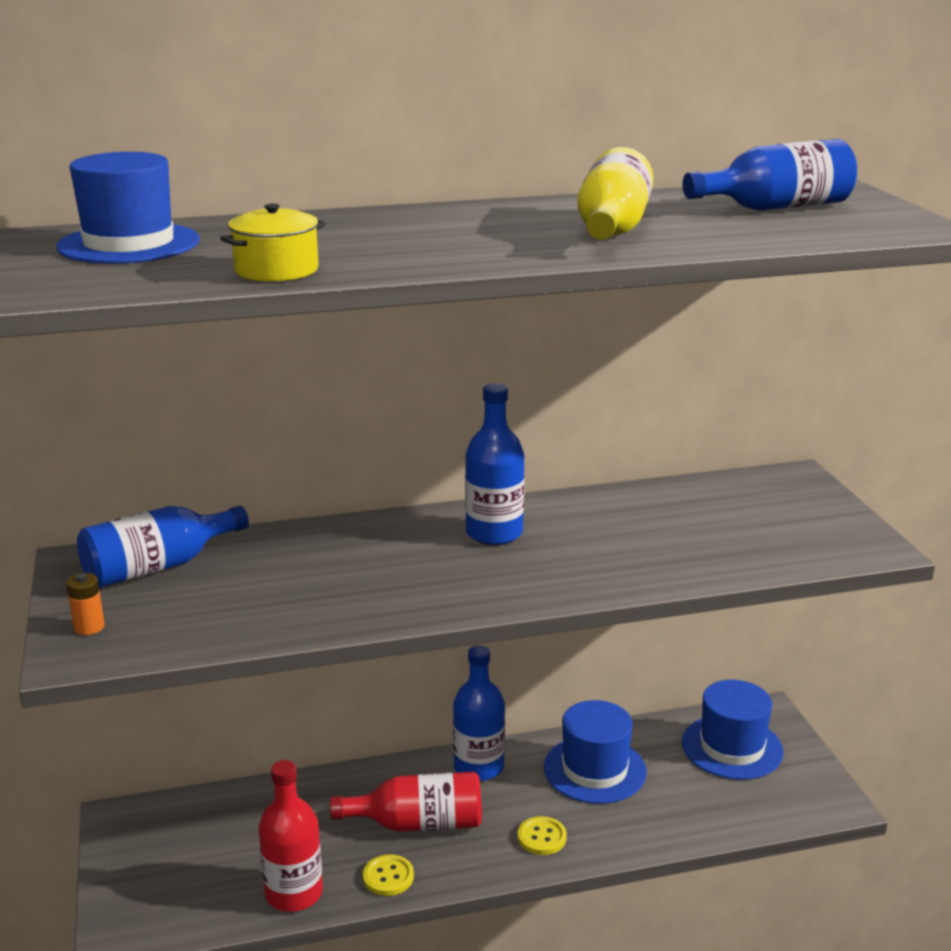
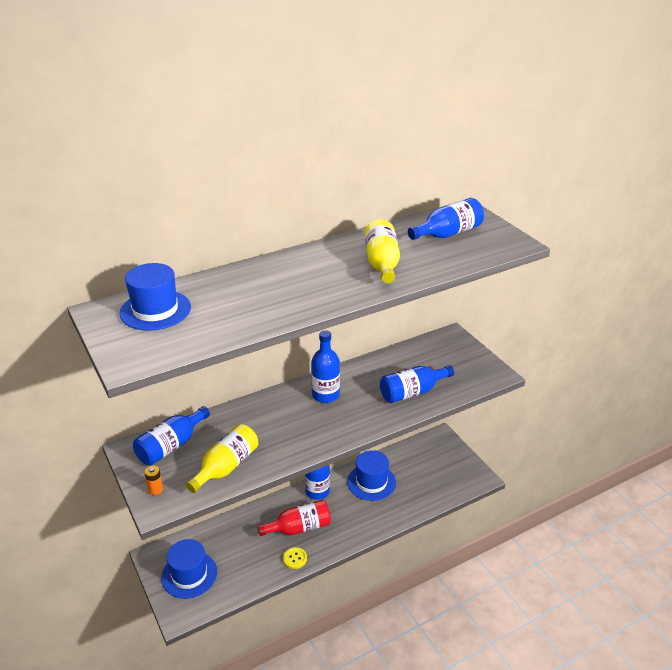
camera: 15 degrees left, 10 degrees up
(241, 613) = (226, 467): none -> yellow bottle
(276, 270) = (243, 323): yellow pot -> none
(294, 893) = (254, 577): red bottle -> none
(541, 837) = (358, 523): yellow button -> none
(676, 552) = (412, 392): none -> blue bottle
(732, 747) = (429, 457): blue hat -> blue hat (189, 574)

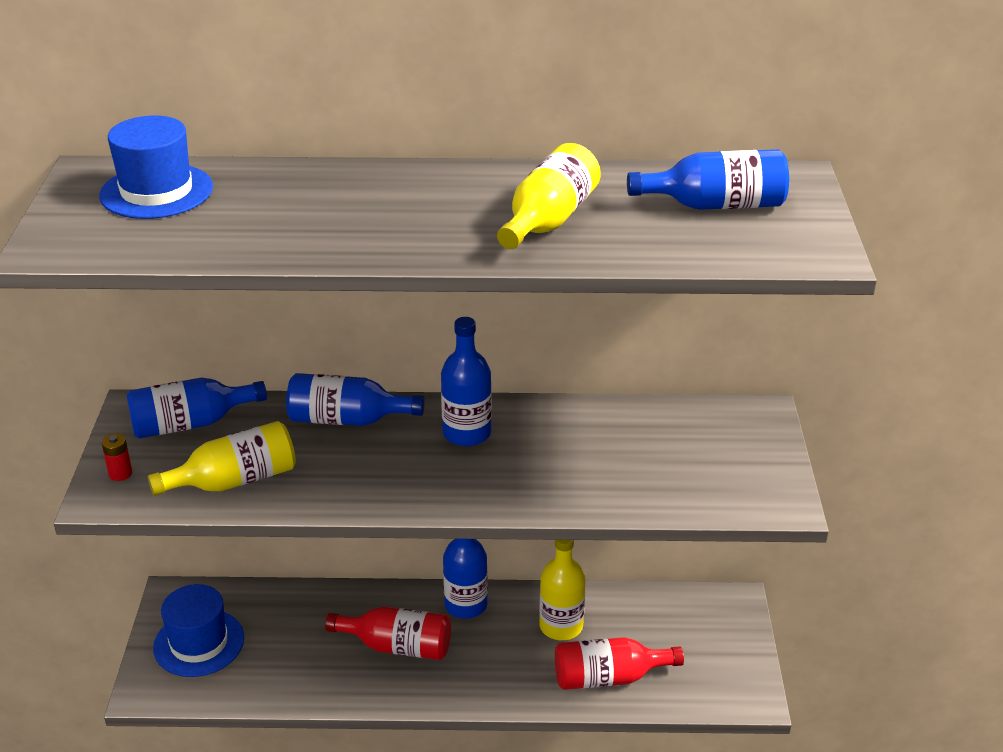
camera: 30 degrees right, 0 degrees up
(155, 489) = (120, 473): orange battery -> red battery
(295, 558) = (356, 687): yellow button -> none
(371, 482) = (561, 626): blue hat -> yellow bottle
(412, 392) = (608, 479): blue bottle -> blue bottle (347, 420)
(412, 497) = (609, 677): none -> red bottle

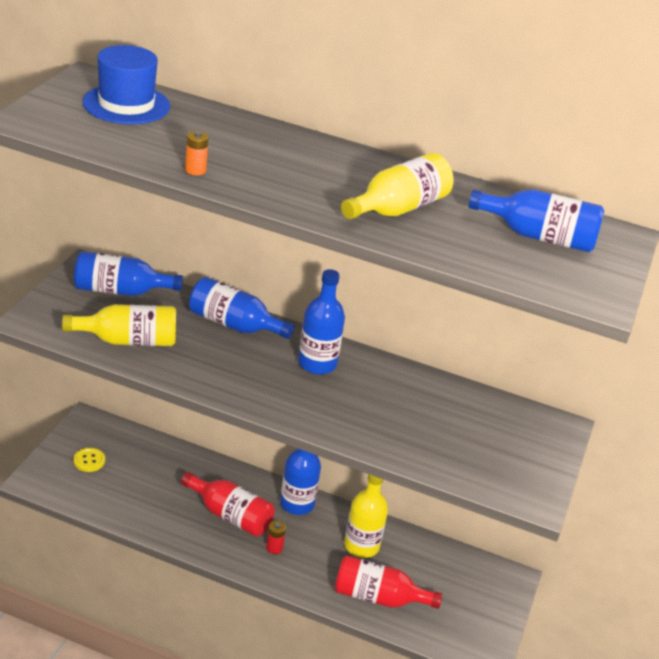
camera: 15 degrees right, 0 degrees up
(120, 473) = (52, 309): red battery -> red battery (274, 548)
(199, 643) = (89, 461): blue hat -> yellow button
(293, 246) = (195, 170): none -> orange battery

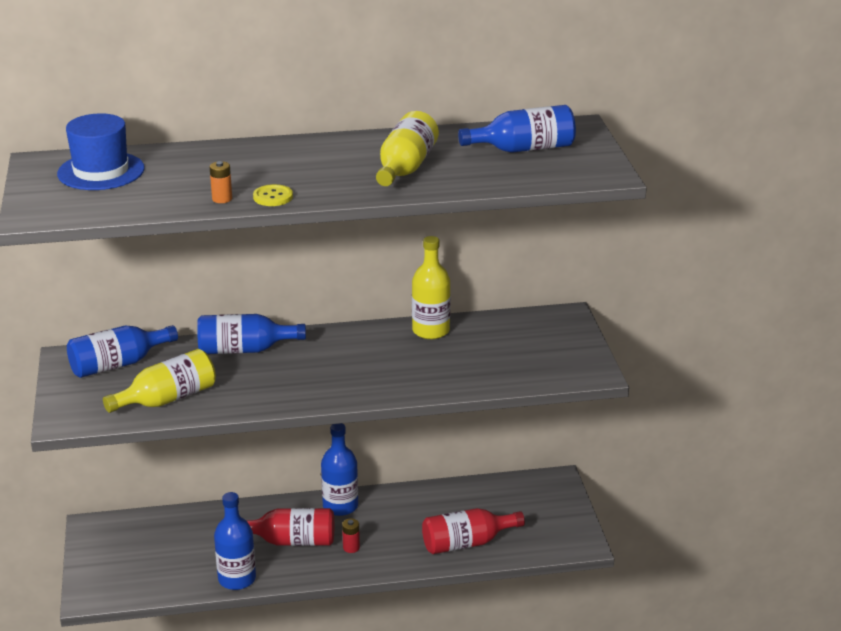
camera: 25 degrees left, 5 degrees down
(89, 461) = (125, 557): yellow button -> yellow button (273, 197)
(317, 363) = (342, 350): blue bottle -> blue bottle (237, 579)
(361, 546) = (421, 512): yellow bottle -> yellow bottle (430, 331)

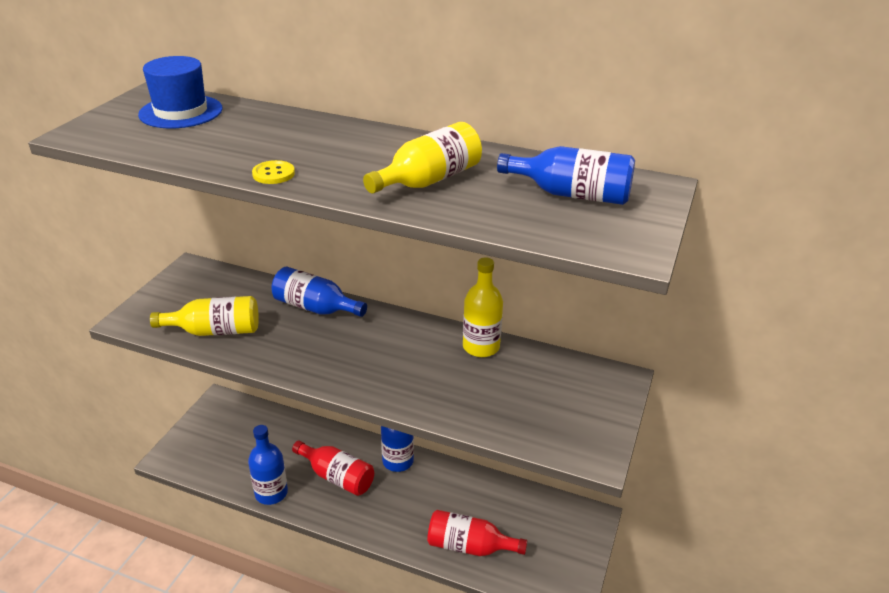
camera: 30 degrees right, 5 degrees up
(118, 364) = (216, 286): blue bottle -> none
(222, 199) = (230, 163): orange battery -> none
(351, 547) = (375, 505): red battery -> none

